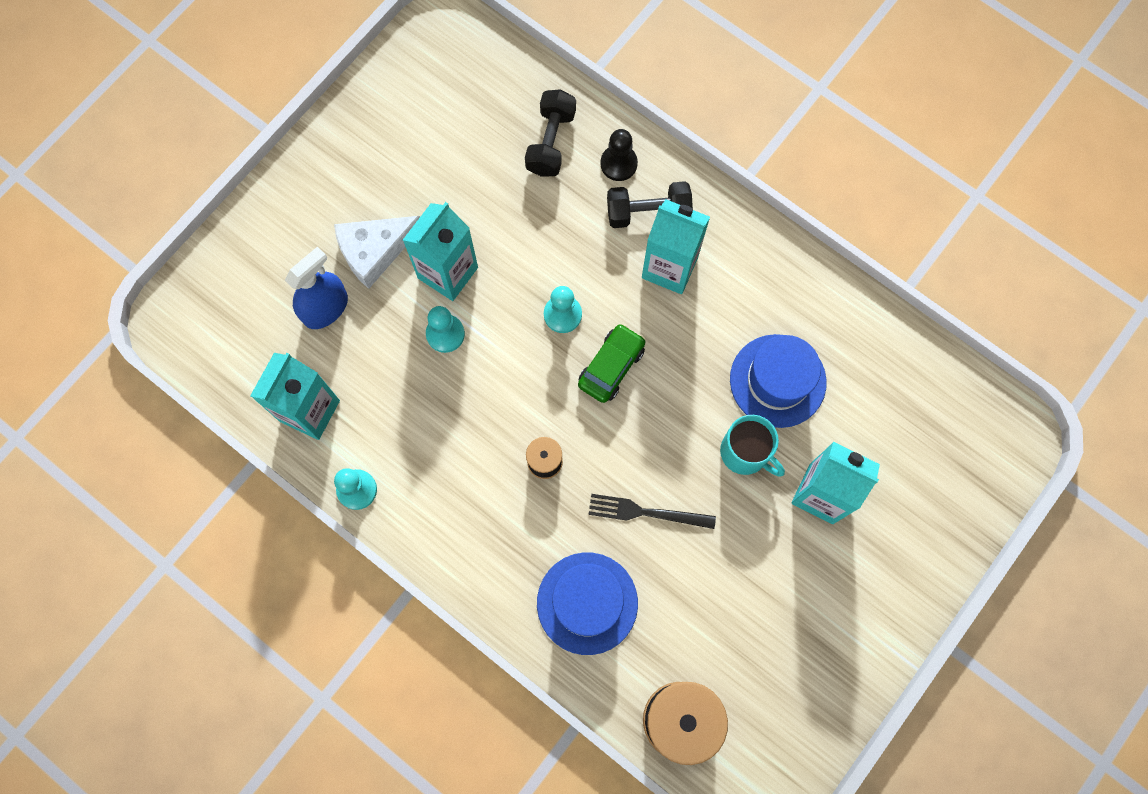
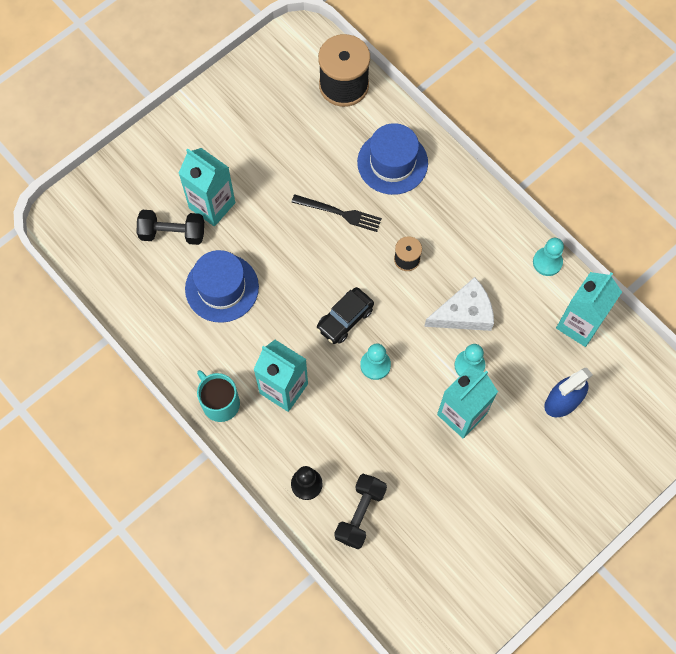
camera: 170 degrees left, 5 degrees down
(374, 251) = (519, 442): white cheese -> white cheese (464, 313)
(611, 366) = (345, 319): green car -> black car
(648, 213) = (291, 437): black dumbbell -> black dumbbell (172, 233)
(745, 452) = (259, 241): turquoise mug -> turquoise mug (220, 403)

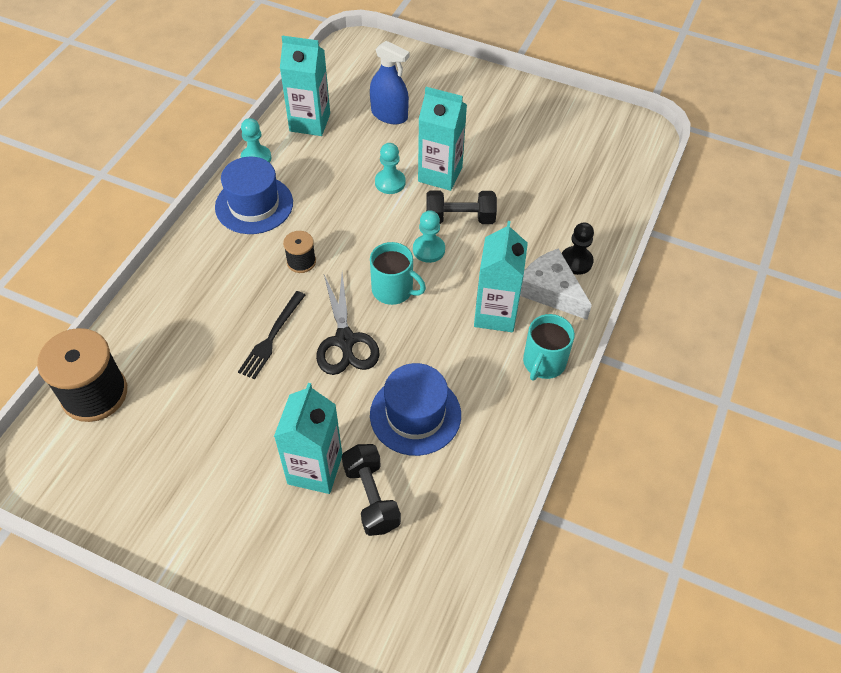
camera: 115 degrees left, 15 degrees down
(311, 264) = (345, 340): none -> black scissors
(339, 213) = (271, 337): black fork -> black fork turned 150 degrees counterclockwise
(345, 319) = (393, 290): black car -> turquoise mug
(360, 514) = (575, 214): black dumbbell -> black dumbbell (460, 218)
(392, 162) = (188, 311): blue hat -> blue hat (254, 205)
(464, 313) = (339, 201): white cheese -> white cheese (550, 290)

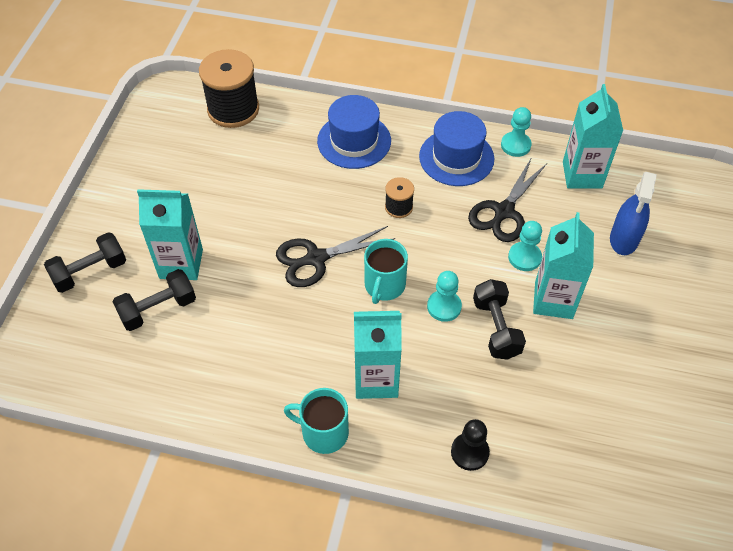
camera: 80 degrees right, 0 degrees up
(271, 337) = (309, 205): black fork -> none
(298, 571) = (90, 272): none -> black dumbbell
(333, 185) = (504, 211): none -> black scissors
(415, 414) = (245, 328): blue hat -> blue hat (354, 141)
(550, 290) = (420, 429): white cheese -> none

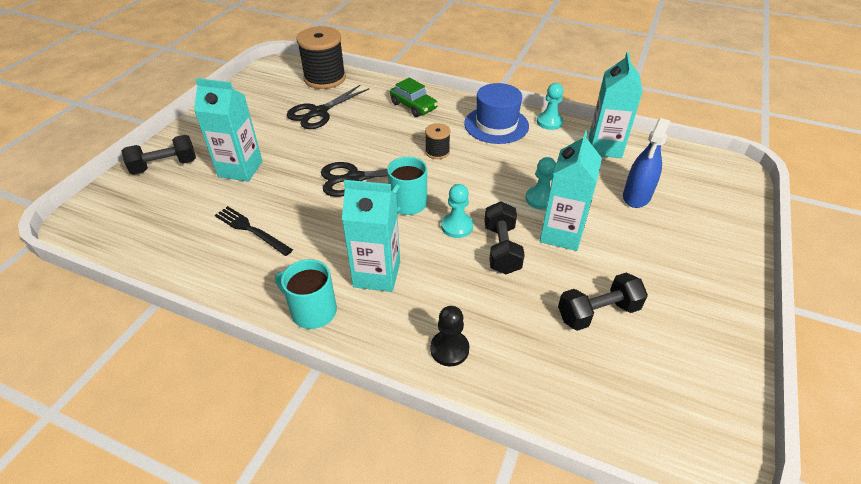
camera: 10 degrees right, 10 degrees down
(158, 309) = (207, 197): black dumbbell -> black dumbbell (598, 312)
(224, 344) = (251, 230): none -> black fork
(354, 141) = (413, 106): blue hat -> green car
(504, 211) = (529, 165): black scissors -> black scissors (318, 112)

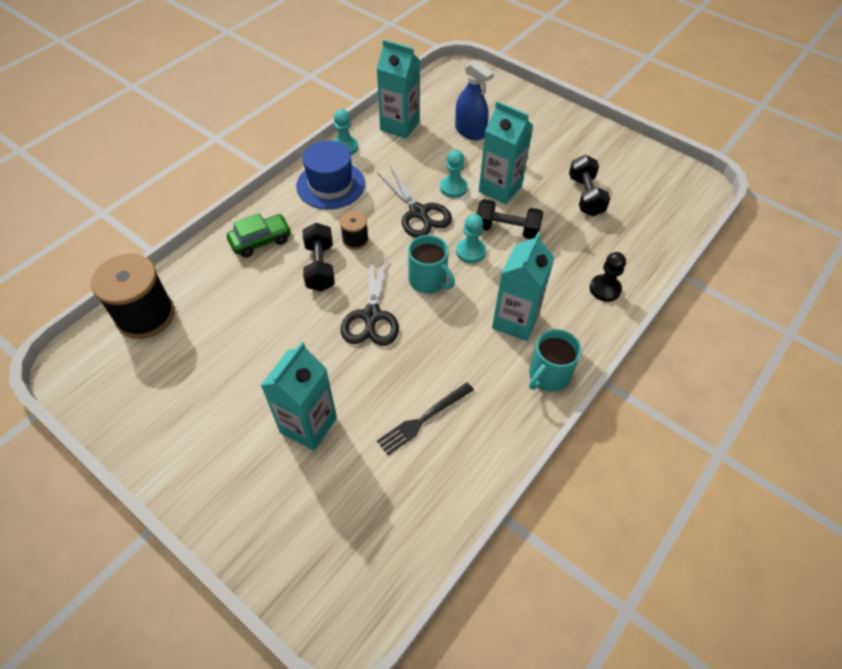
camera: 75 degrees left, 10 degrees up
(165, 166) = (263, 516): black dumbbell -> black dumbbell (320, 267)
(318, 112) = (225, 332): black scissors -> black scissors (418, 212)

